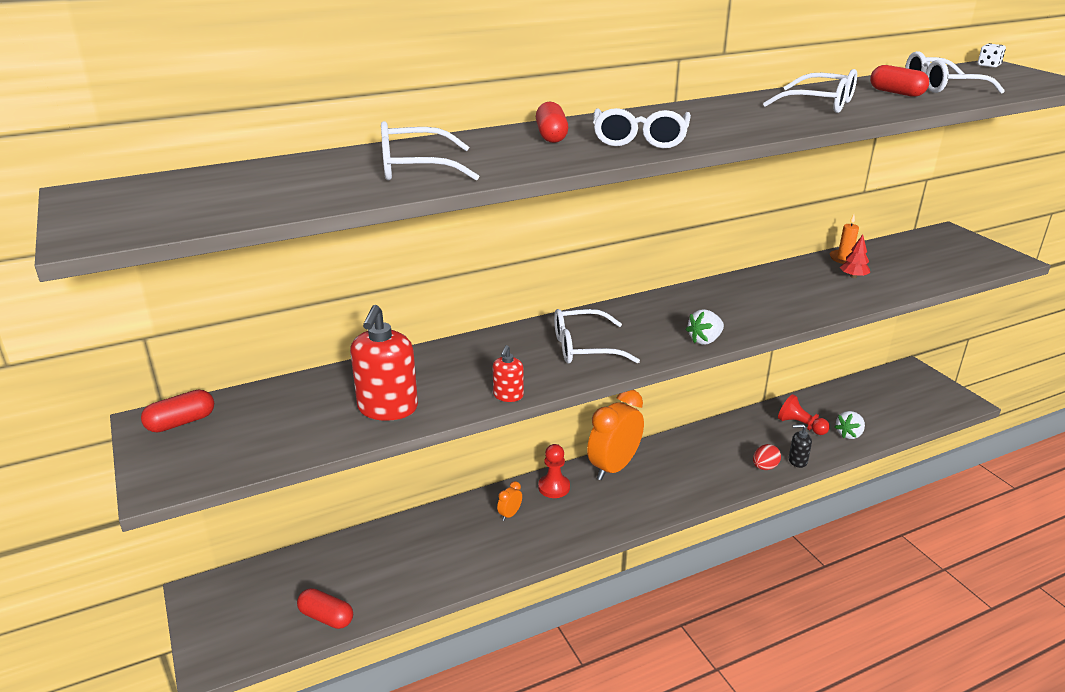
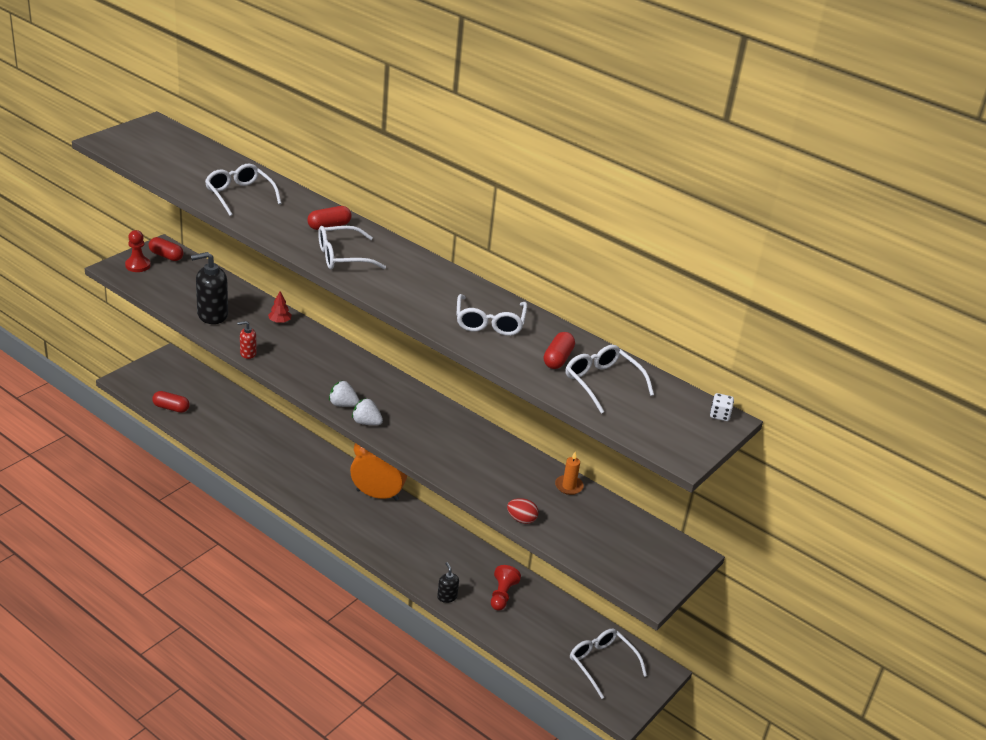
camera: 60 degrees right, 5 degrees up
(326, 617) = (171, 408): red capsule -> red capsule turned 75 degrees counterclockwise
(387, 408) = (212, 315): red soap dispenser -> black soap dispenser
(510, 514) = (296, 456): orange clock -> none
(554, 487) = (337, 470): red pawn -> red pawn (138, 265)
(583, 348) = (323, 372): white glasses -> white glasses (602, 664)
(764, 467) = (426, 578): red egg -> red egg (521, 519)
(849, 434) = (508, 627): white strawberry -> white strawberry (343, 404)
(853, 276) = (532, 492): red tree -> red tree (279, 321)

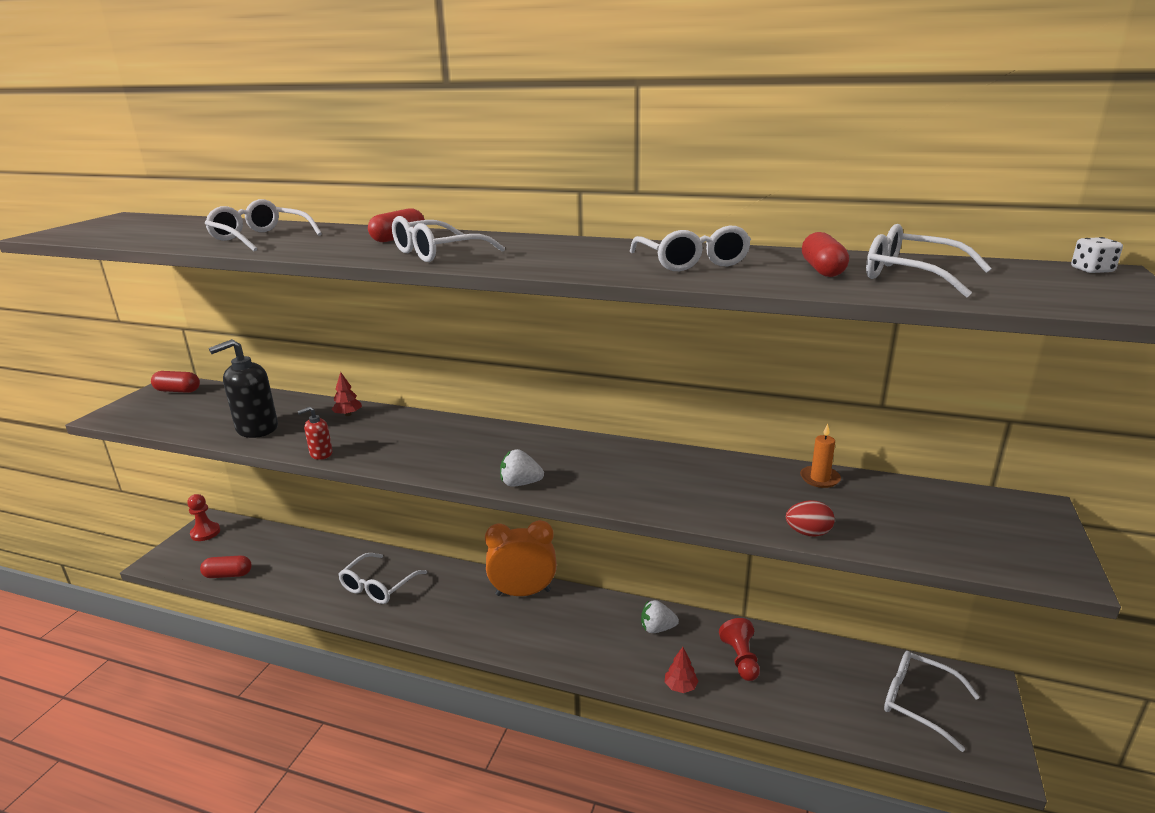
camera: 15 degrees left, 10 degrees down
(138, 265) = (141, 406): red pawn -> red pawn (205, 533)
(274, 454) = (378, 586): none -> white glasses
(343, 404) = (477, 473): white strawberry -> white strawberry (657, 628)
(447, 597) = (680, 686): black soap dispenser -> red tree

